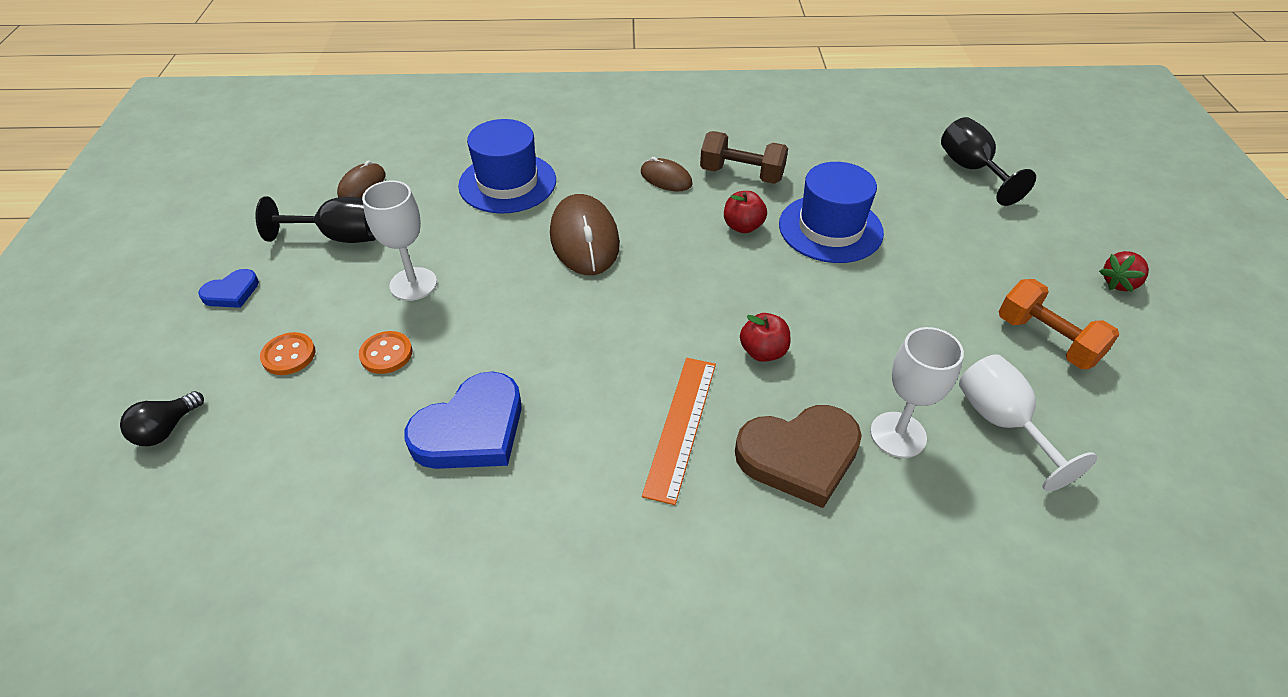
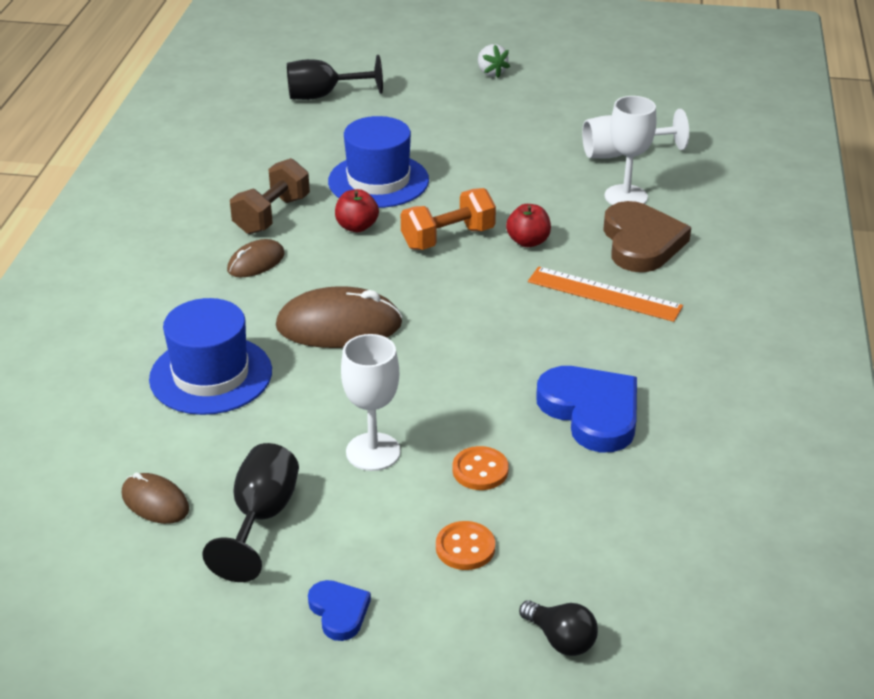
camera: 80 degrees left, 10 degrees down
(1047, 340) = (543, 116): orange dumbbell -> orange dumbbell (448, 238)
(1119, 283) = (491, 72): red strawberry -> white strawberry

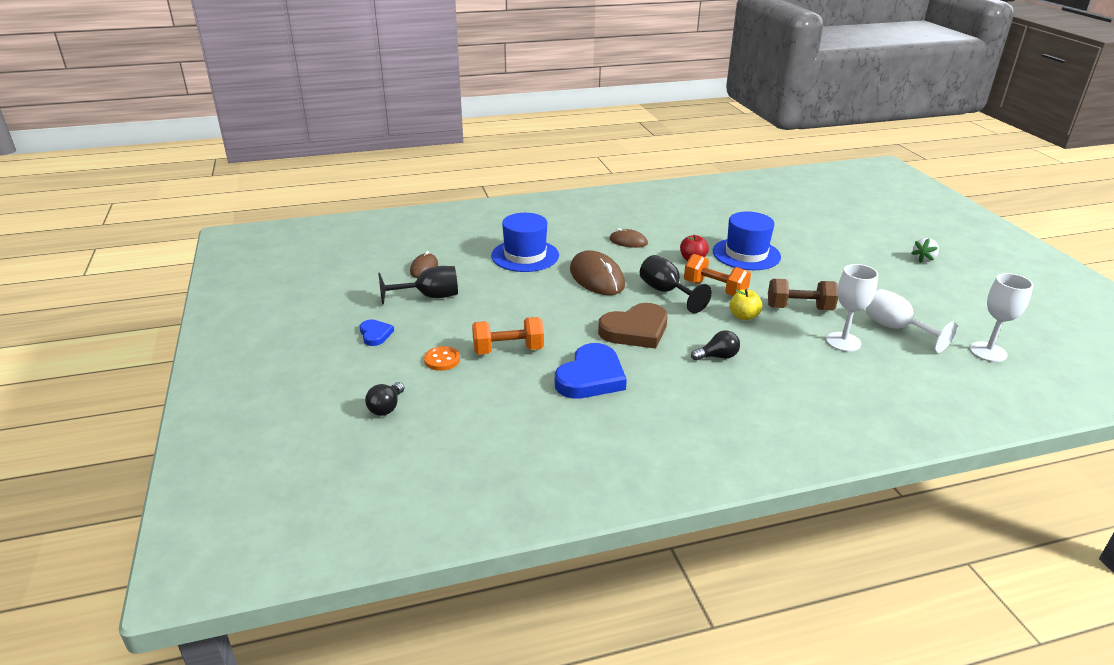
camera: 65 degrees right, 5 degrees down
(272, 215) = (675, 234): brown dumbbell -> brown dumbbell (799, 308)
(323, 96) = (811, 216): black goblet -> black goblet (666, 292)
(339, 612) = (375, 334): blue heart -> blue heart turned 60 degrees counterclockwise
(373, 452) = (499, 314): white goblet -> white goblet (988, 352)
(480, 470) = (508, 350): orange button -> orange dumbbell
(528, 241) = (743, 316): red apple -> yellow apple
(604, 294) = (717, 356): orange ruler -> black light bulb
(641, 242) = (794, 359): brown heart -> brown heart (635, 330)

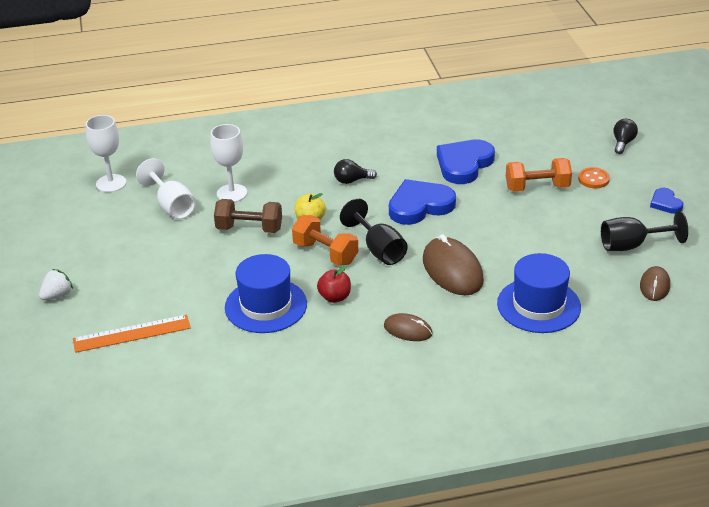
camera: 175 degrees left, 5 degrees up
(635, 330) = (420, 206): brown heart -> blue heart
(838, 238) = (132, 334): none -> orange ruler

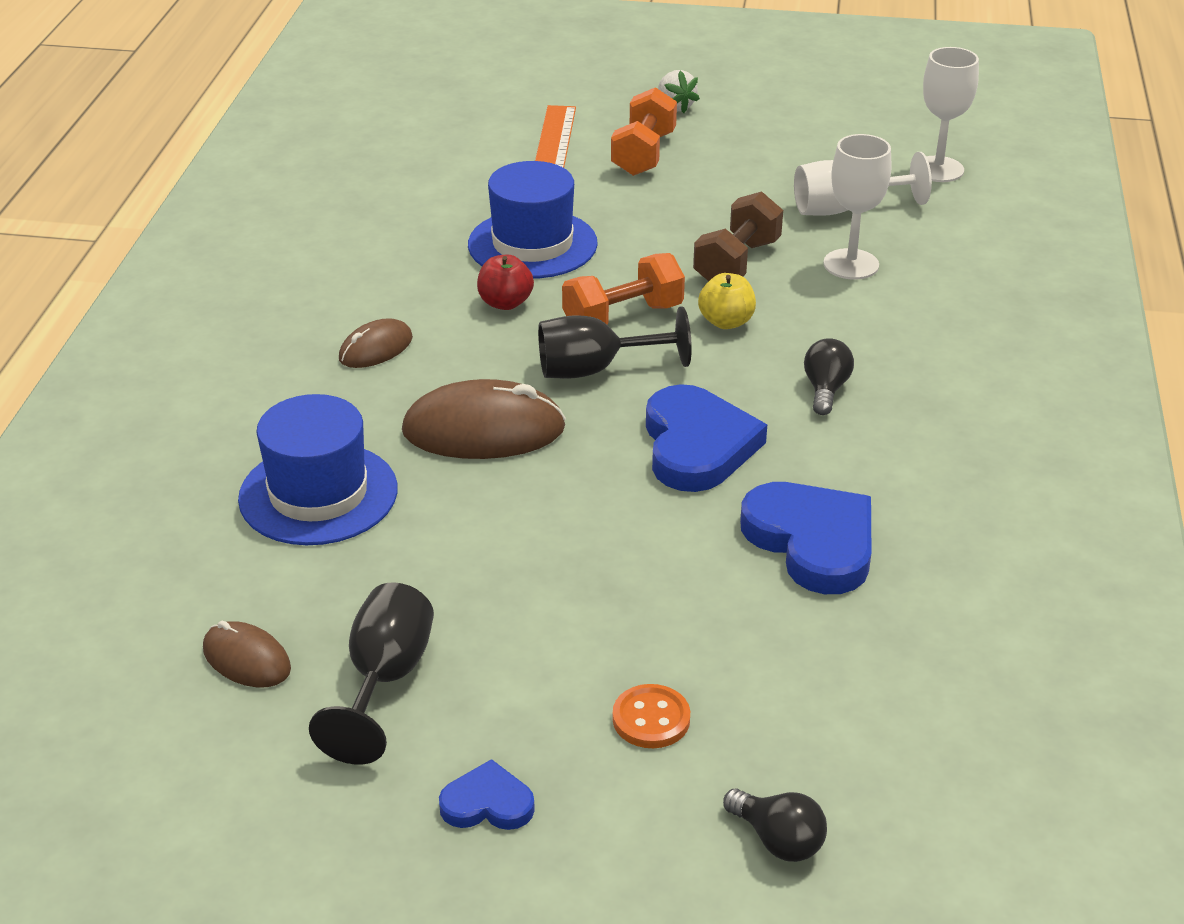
camera: 110 degrees right, 0 degrees up
(537, 187) = (669, 618): orange dumbbell -> orange dumbbell (643, 154)

